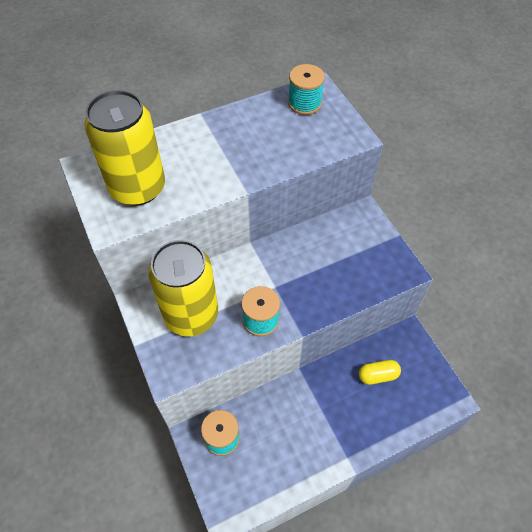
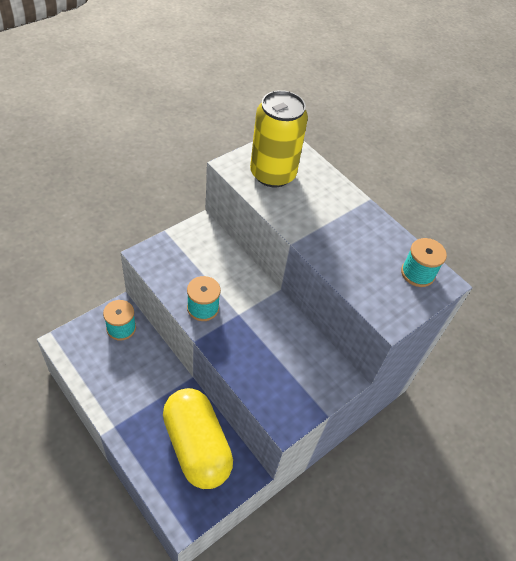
camera: 70 degrees right, 5 degrees down
(191, 315) = (197, 260): yellow can -> none
(378, 375) = (197, 446): yellow capsule -> yellow capsule, size x2.45

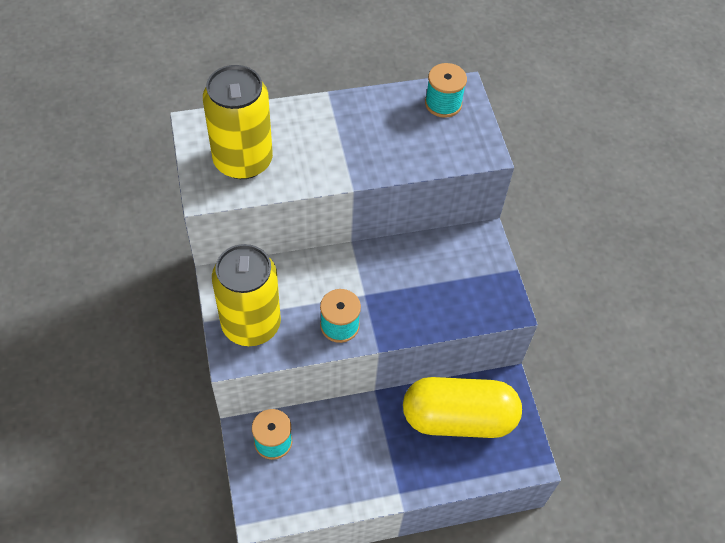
camera: 60 degrees left, 5 degrees up
(176, 256) = (251, 324): none -> yellow can

